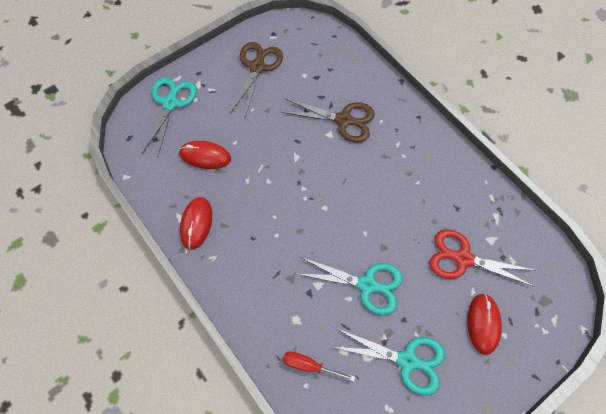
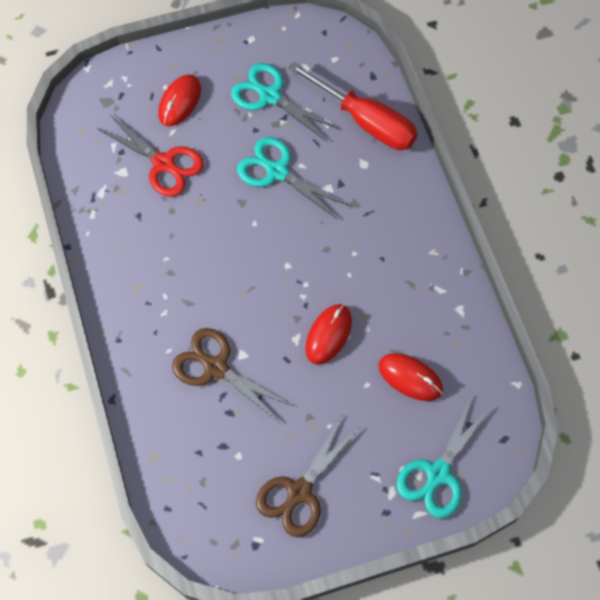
camera: 160 degrees left, 0 degrees up
(196, 223) = (442, 296): red mouse -> red mouse (328, 335)
(309, 365) = (365, 121): red screwdriver -> red screwdriver, size x2.01

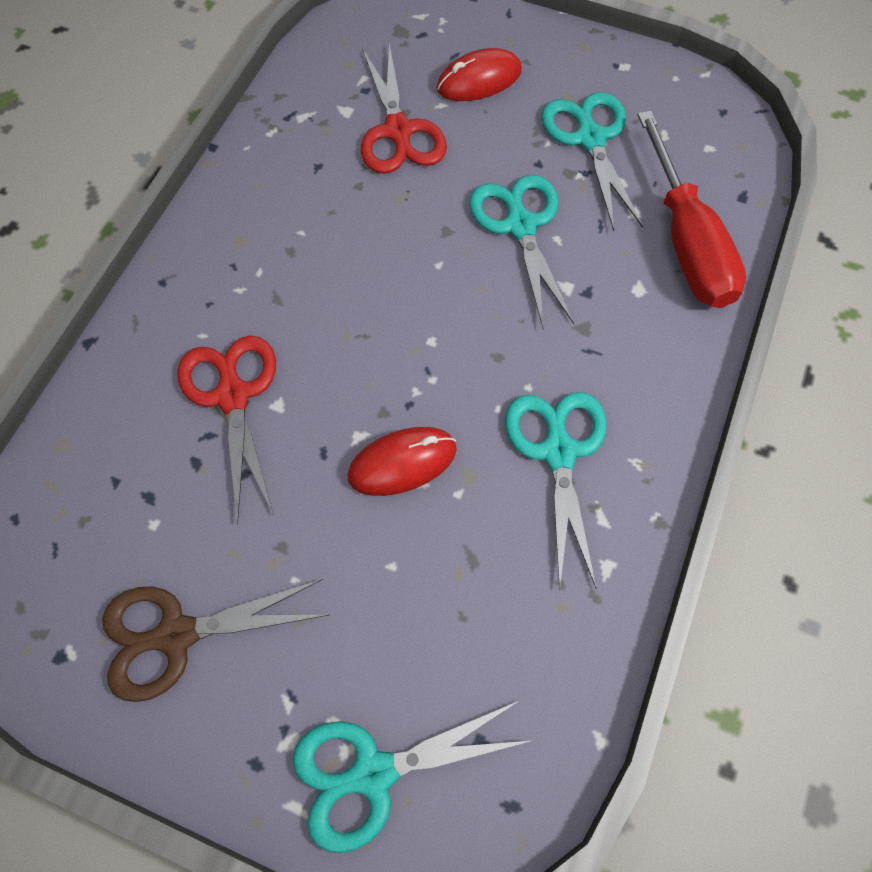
camera: 40 degrees right, 0 degrees up
(215, 367) = (232, 395): brown scissors -> red scissors
(394, 273) = (558, 451): none -> turquoise scissors
(410, 378) = (456, 604): red mouse -> none

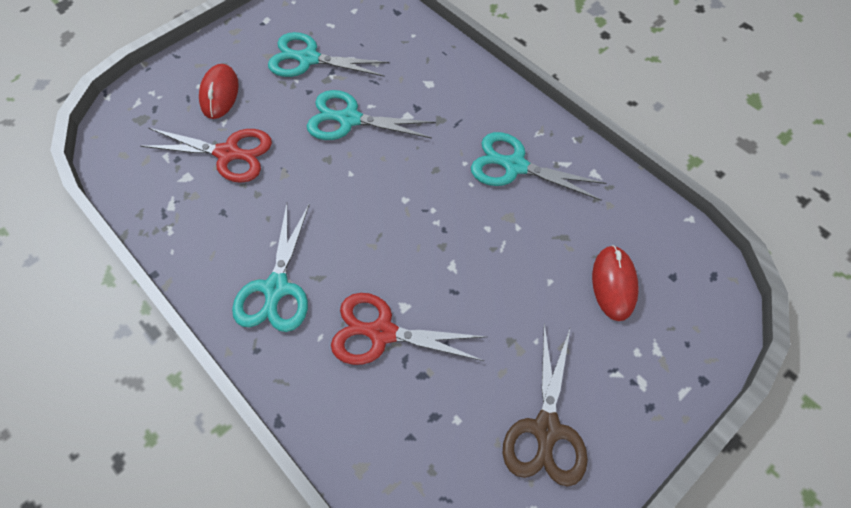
camera: 65 degrees left, 5 degrees down
(372, 774) = (675, 341): turquoise scissors -> turquoise scissors (276, 289)
(402, 462) = (483, 249): red mouse -> red mouse (614, 284)
(686, 241) = (410, 48): red screwdriver -> none

